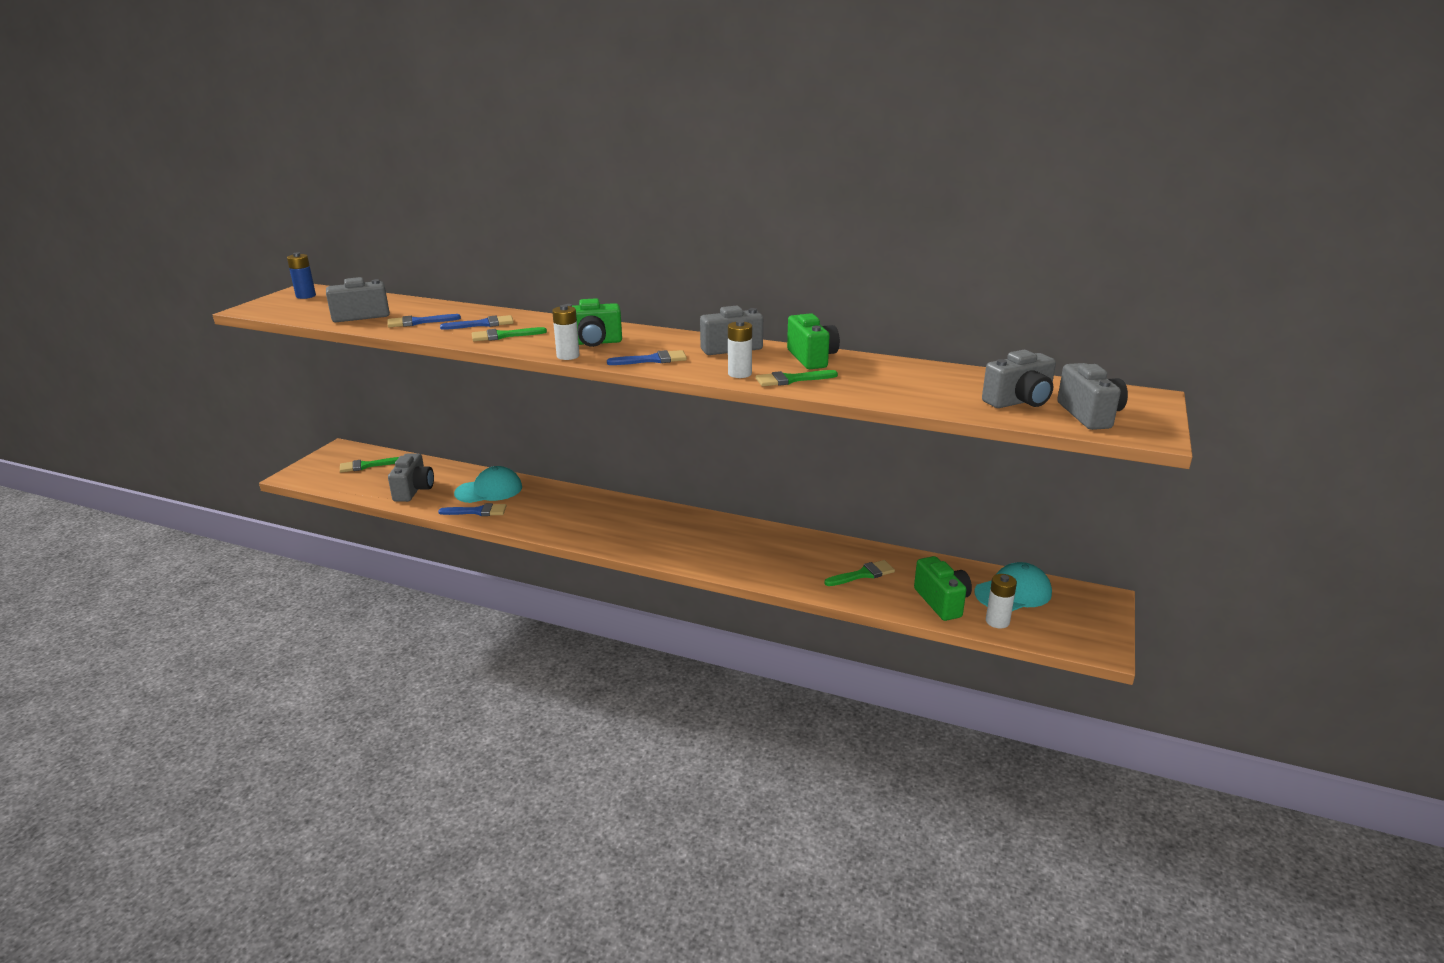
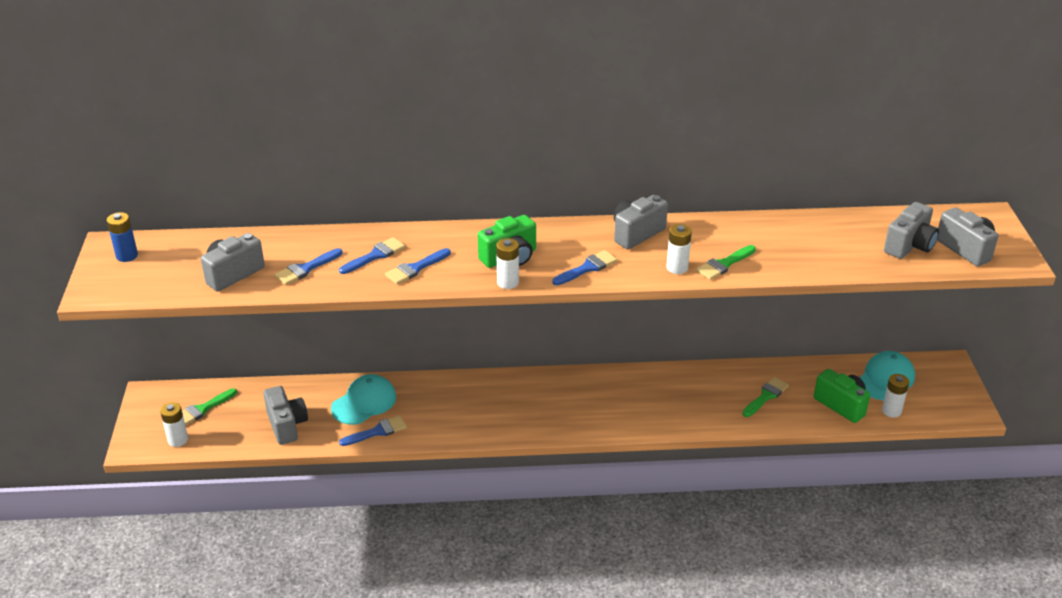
camera: 25 degrees left, 10 degrees up
(326, 480) = (178, 440): none -> white battery
(503, 336) = (415, 268): green brush -> blue brush
(812, 358) = (715, 231): green camera -> none

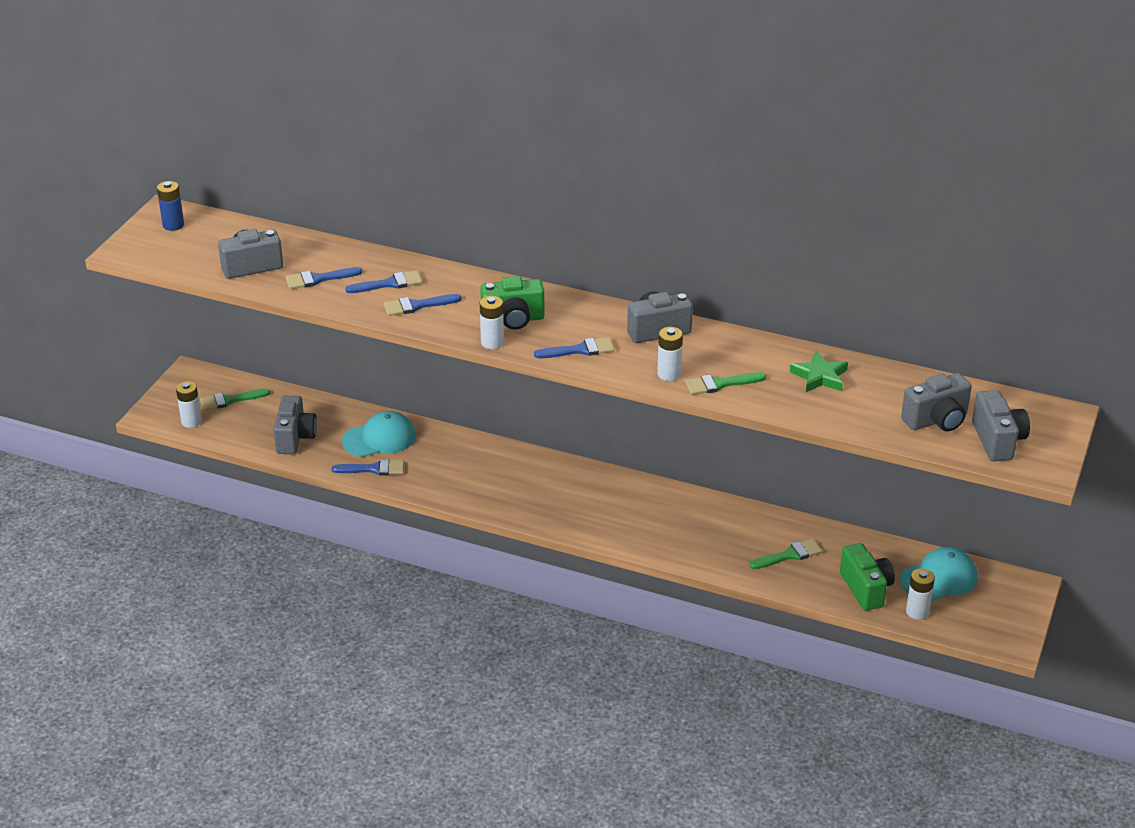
camera: 25 degrees right, 0 degrees up
(794, 236) = (820, 376): none -> green star

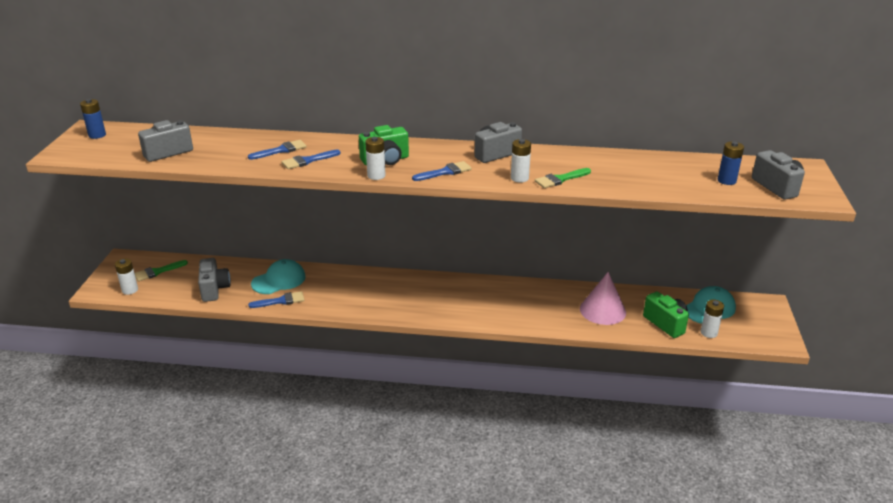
camera: 15 degrees left, 5 degrees down
(318, 279) = (224, 154): blue brush -> none
(789, 555) = (602, 310): green brush -> pink cone
(820, 376) = (627, 166): green star -> none
(937, 420) = (726, 181): grey camera -> blue battery

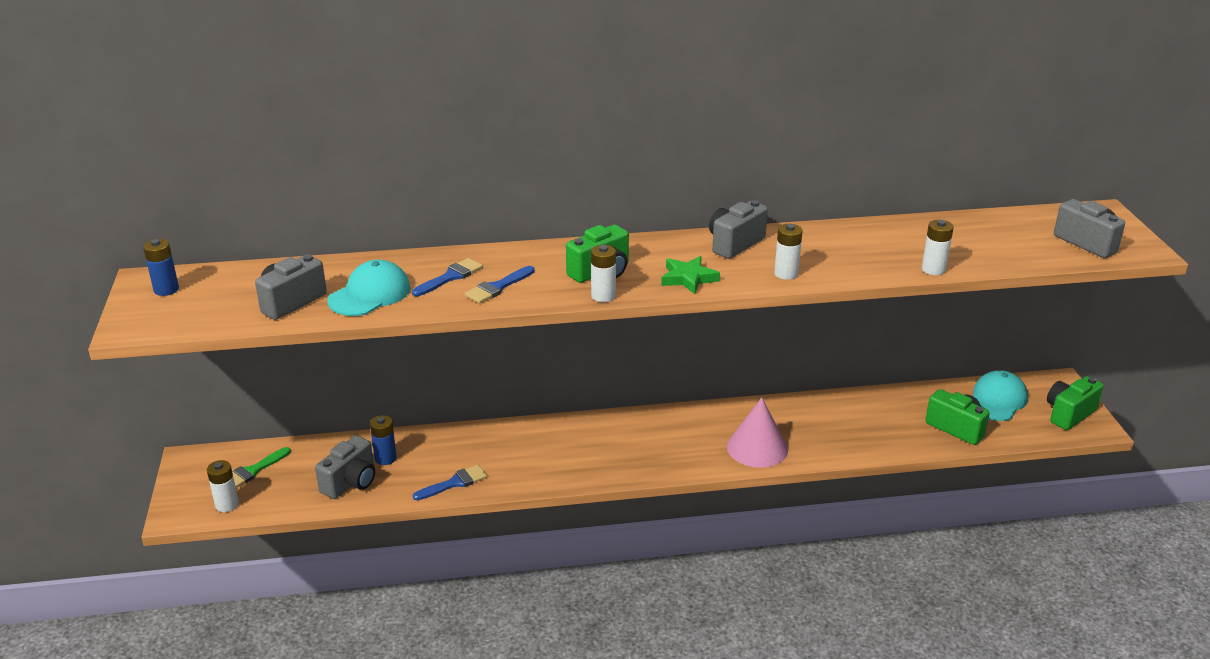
camera: 15 degrees left, 0 degrees up
(214, 289) = (351, 482): grey camera -> grey camera turned 60 degrees clockwise
(279, 280) = (436, 454): turquoise cap -> turquoise cap (370, 294)
(445, 172) = (688, 278): blue brush -> green star
(560, 179) = (836, 268): green brush -> none
(602, 310) = (874, 424): pink cone -> pink cone (757, 448)
(708, 333) = (1010, 431): white battery -> white battery (933, 269)
(726, 181) = (1027, 242): blue battery -> blue battery (385, 458)
(764, 328) = (1069, 414): none -> green camera

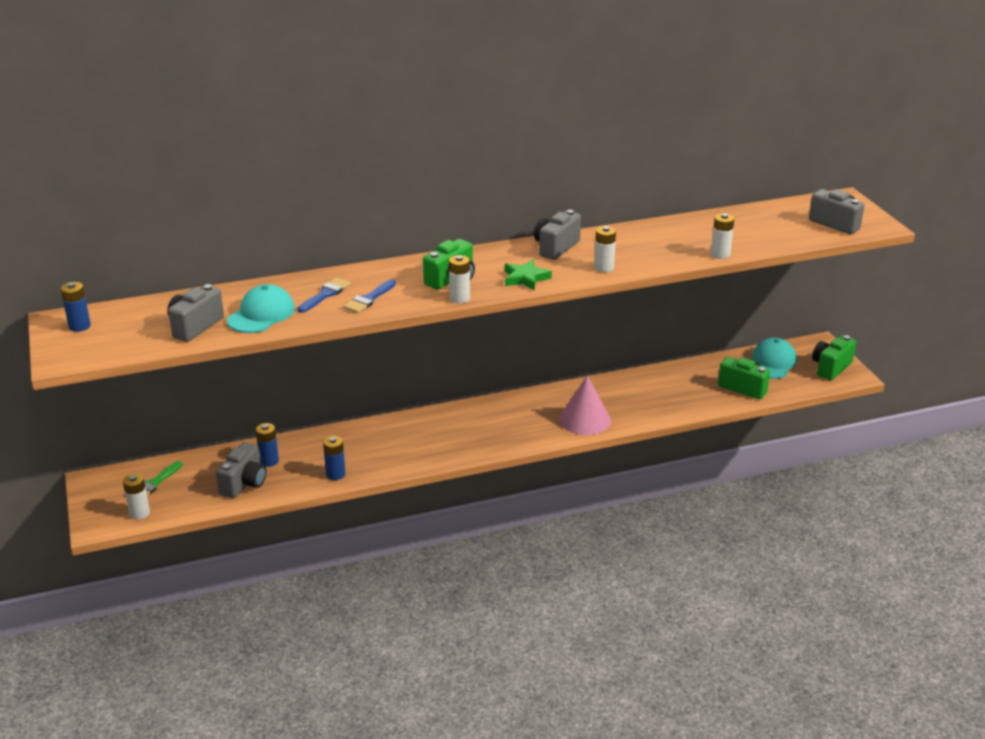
camera: 10 degrees left, 0 degrees up
(454, 483) = (335, 474): blue brush -> blue battery

